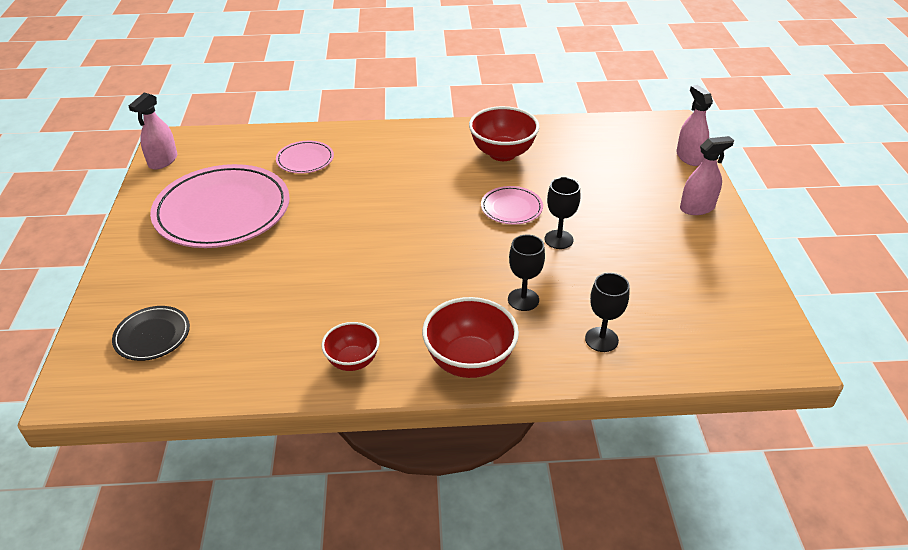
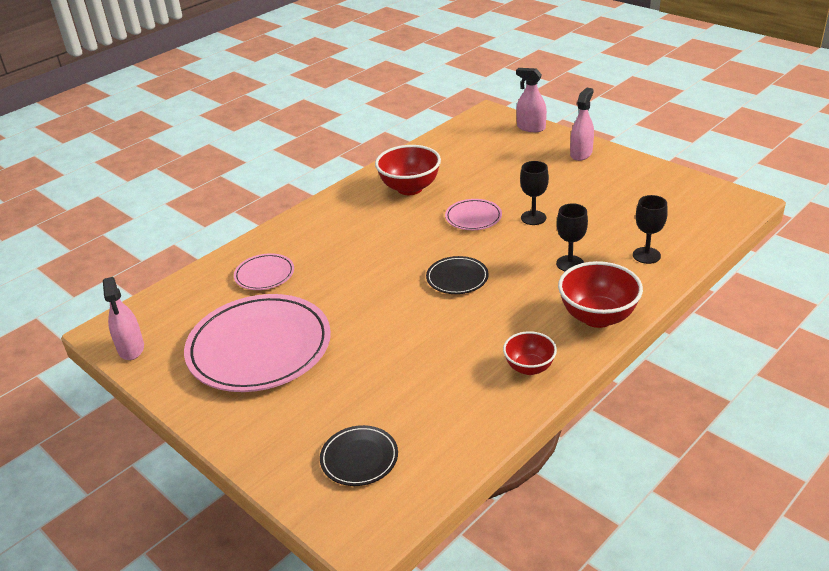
camera: 40 degrees left, 5 degrees down
(419, 250) = (457, 278): none -> black plate

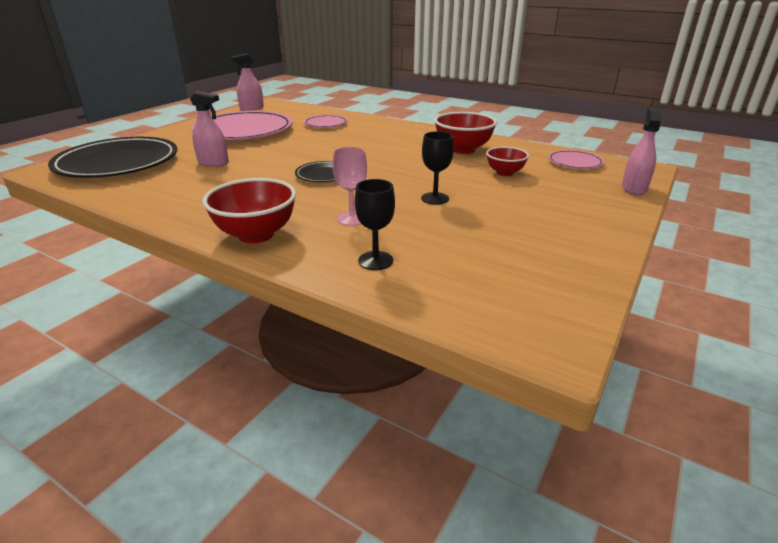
camera: 75 degrees right, 5 degrees down
(359, 458) = (118, 163): black plate -> black plate, size x2.16
(473, 217) = (424, 174): pink plate -> pink plate (574, 162)
(529, 368) = (188, 207): red bowl -> red bowl (505, 173)
(570, 264) = (352, 218): black goblet -> pink goblet
(581, 154) = (597, 217): pink spray bottle -> pink spray bottle (213, 163)

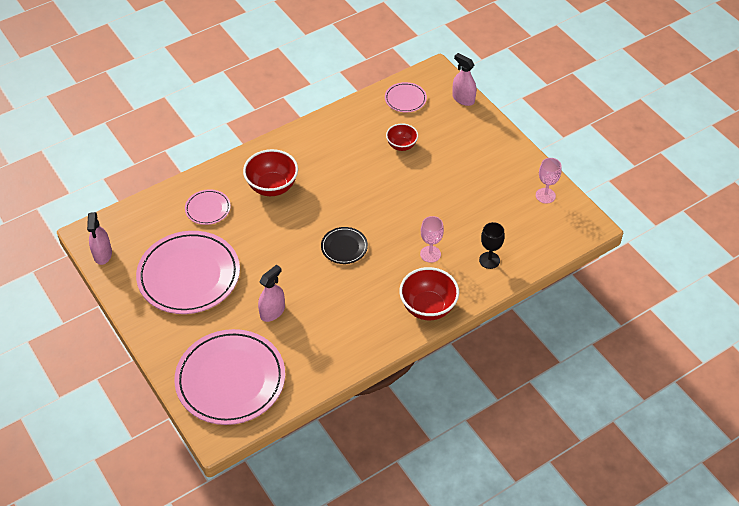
camera: 65 degrees left, 20 degrees up
(118, 163) = (230, 380): black plate -> pink plate
(435, 198) = (423, 201): black goblet -> none
(463, 150) = (341, 145): red bowl -> red bowl (272, 187)
(560, 281) = (545, 195): none -> pink goblet

